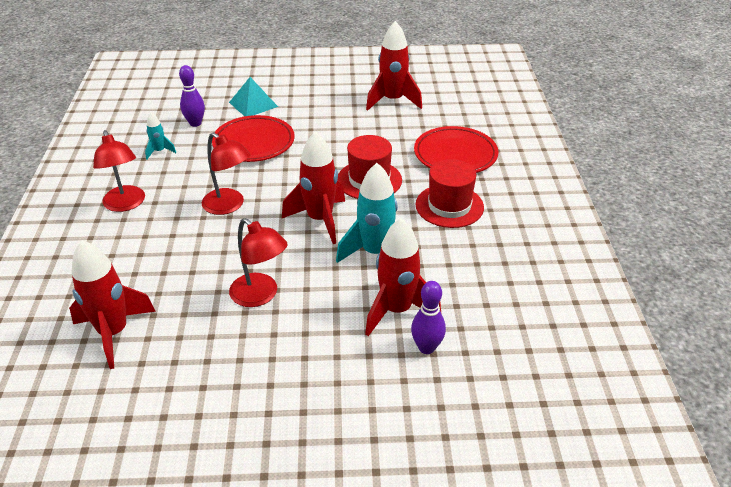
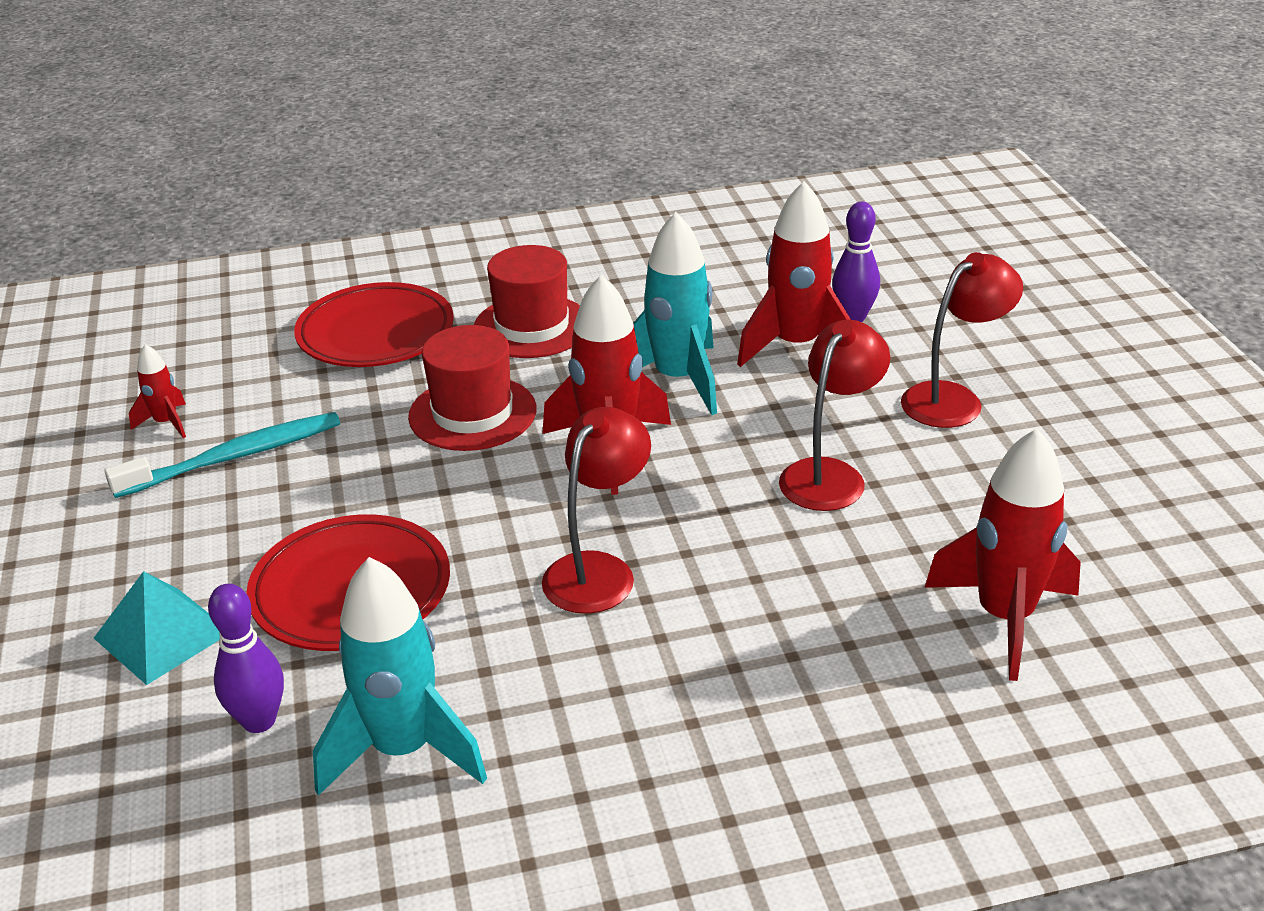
camera: 100 degrees left, 5 degrees down
(126, 204) = (638, 737): red lamp -> red lamp (953, 399)
(159, 151) = (403, 750): turquoise rocket -> turquoise rocket, size x2.04
(359, 117) = (235, 457): none -> turquoise toothbrush
(393, 101) = (166, 423): red rocket -> red rocket, size x0.49

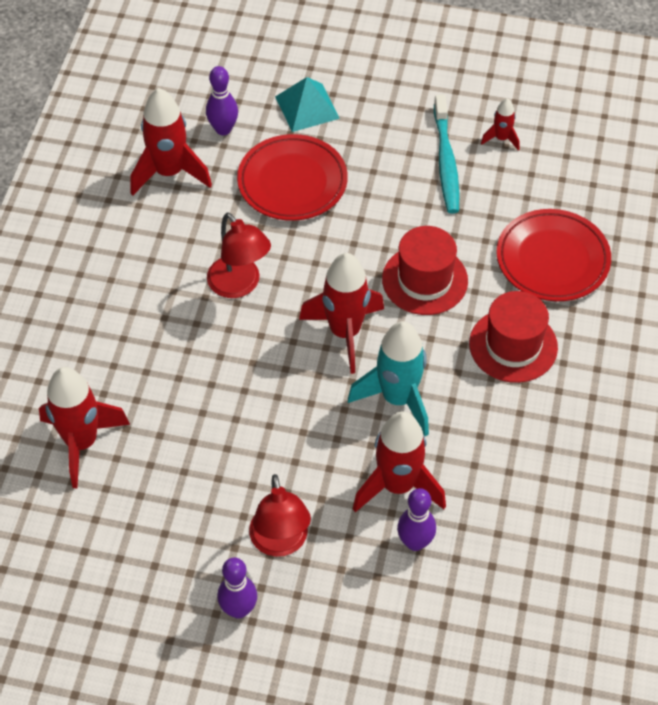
camera: 115 degrees right, 20 degrees up
(403, 750) = (169, 172): turquoise rocket -> red rocket
(830, 475) = (249, 430): red lamp -> none
(1065, 399) = (238, 609): none -> purple bowling pin

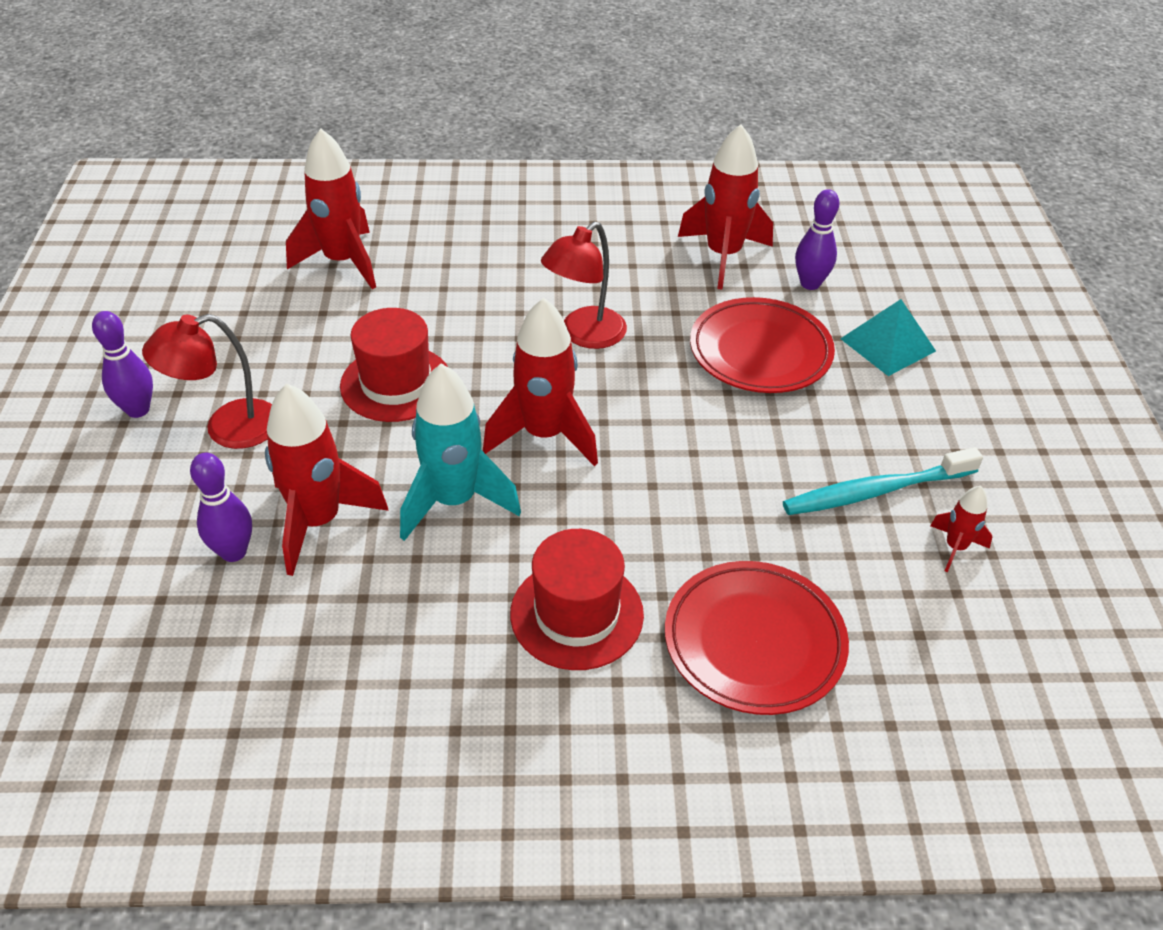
camera: 75 degrees right, 10 degrees down
(425, 280) = (657, 499): red hat -> red hat (396, 383)

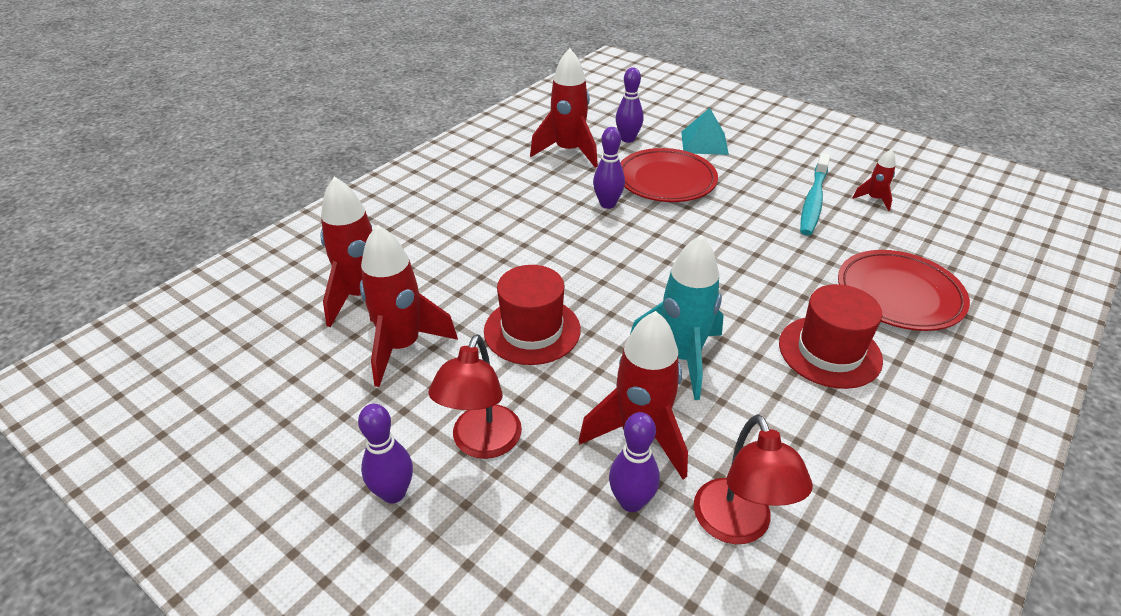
camera: 50 degrees left, 5 degrees down
(544, 435) = (655, 289): red rocket -> red rocket (402, 347)
(584, 335) = (579, 231): red lamp -> red lamp (737, 526)
(657, 331) = (607, 204): none -> purple bowling pin

